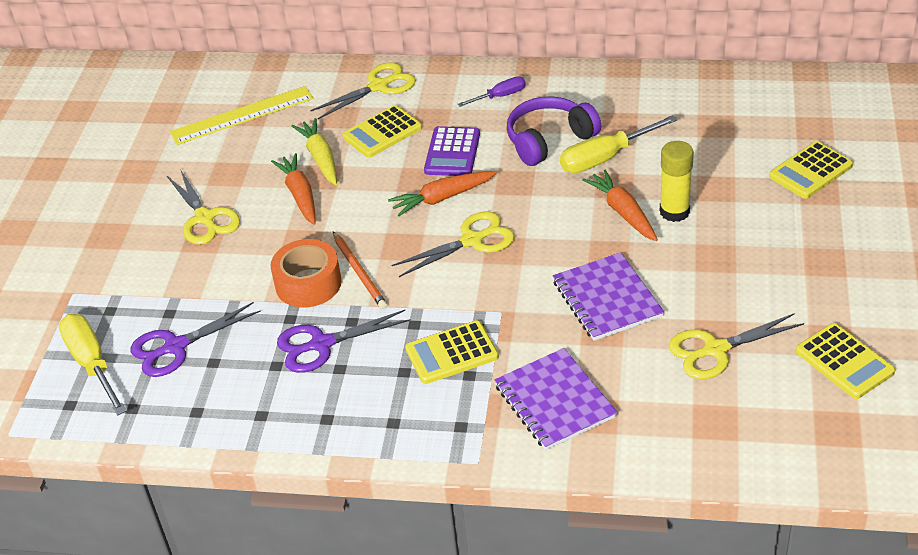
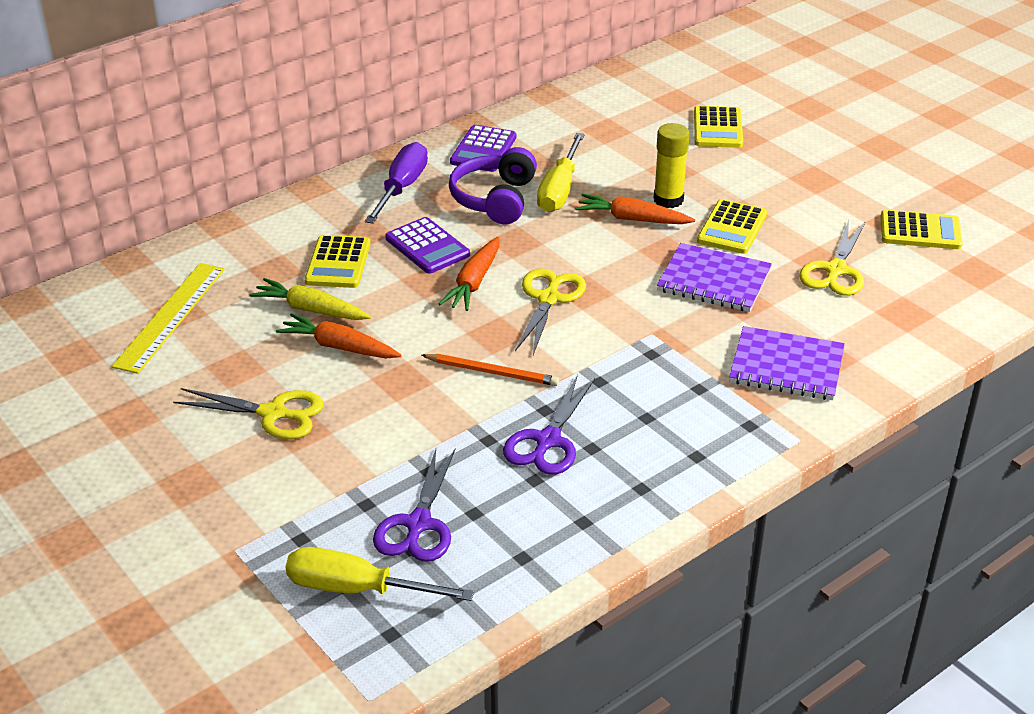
camera: 50 degrees left, 5 degrees down
(308, 283) = (461, 406): orange tape -> none
(379, 86) = (275, 231): yellow scissors -> none
(451, 353) = (661, 382): yellow calculator -> yellow calculator (732, 228)
(500, 96) = (401, 188): purple screwdriver -> purple screwdriver, size x1.71
(599, 94) = (483, 150): none -> purple calculator

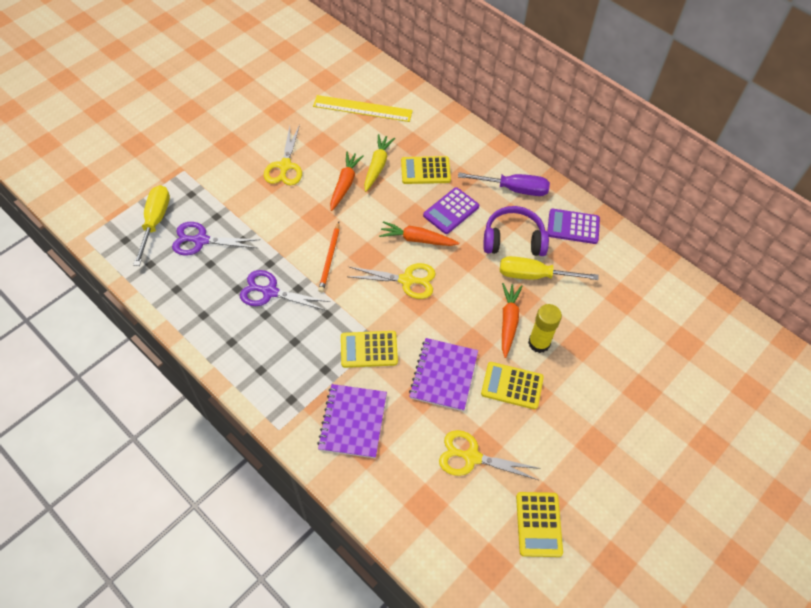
camera: 80 degrees right, 20 degrees up
(717, 128) = (651, 373): yellow calculator -> yellow calculator (369, 349)

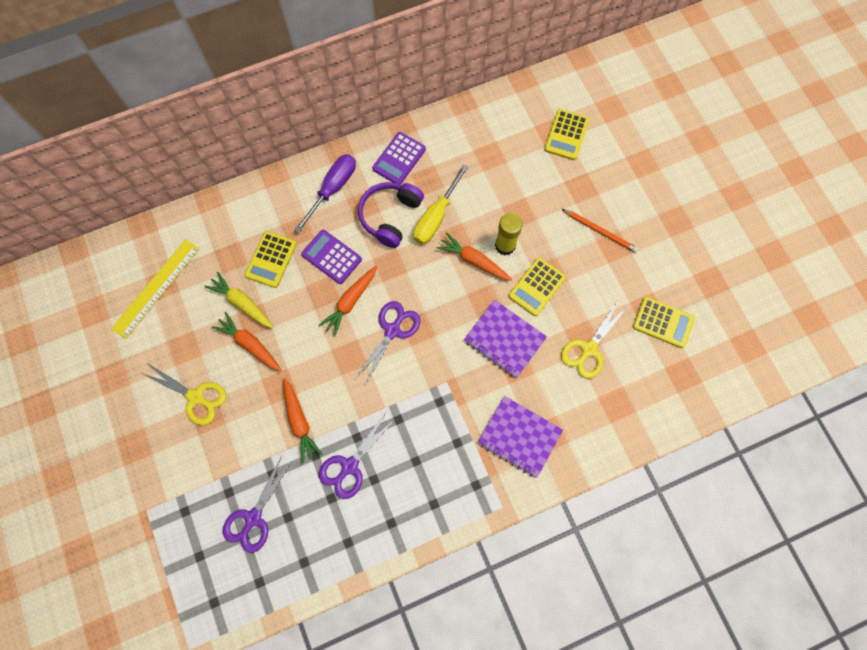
camera: 65 degrees left, 15 degrees up
(155, 222) = (204, 562): yellow screwdriver -> none
(294, 242) = (299, 421): none -> orange carrot
(330, 258) = (335, 393): orange pencil -> orange pencil (600, 231)
(369, 349) = (452, 395): yellow calculator -> yellow calculator (566, 135)
(407, 280) = (392, 330): yellow scissors -> purple scissors
(451, 211) = (331, 257): purple calculator -> purple calculator turned 150 degrees clockwise

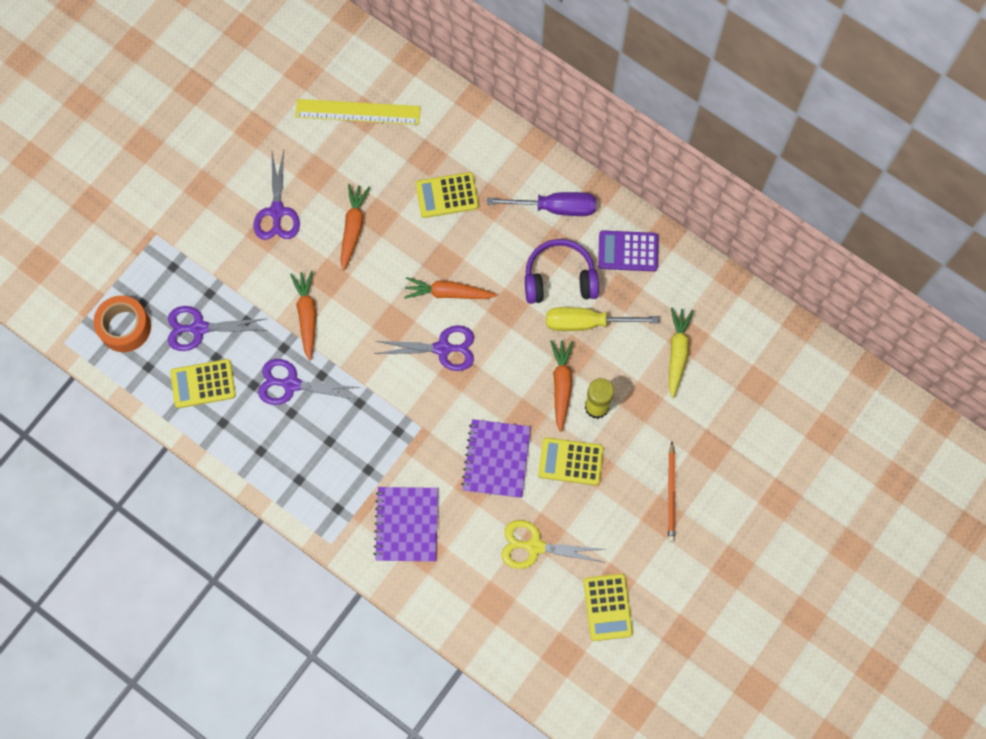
camera: 60 degrees right, 0 degrees up
(195, 397) = (277, 212): yellow scissors -> purple scissors
(211, 584) = (125, 327): none -> orange tape
(242, 303) = (388, 196): yellow carrot -> yellow carrot (677, 353)
(299, 421) = (307, 316): orange carrot -> orange carrot turned 135 degrees clockwise
(331, 257) = (483, 249): purple calculator -> none
(566, 135) = (763, 403): yellow calculator -> yellow calculator (203, 384)

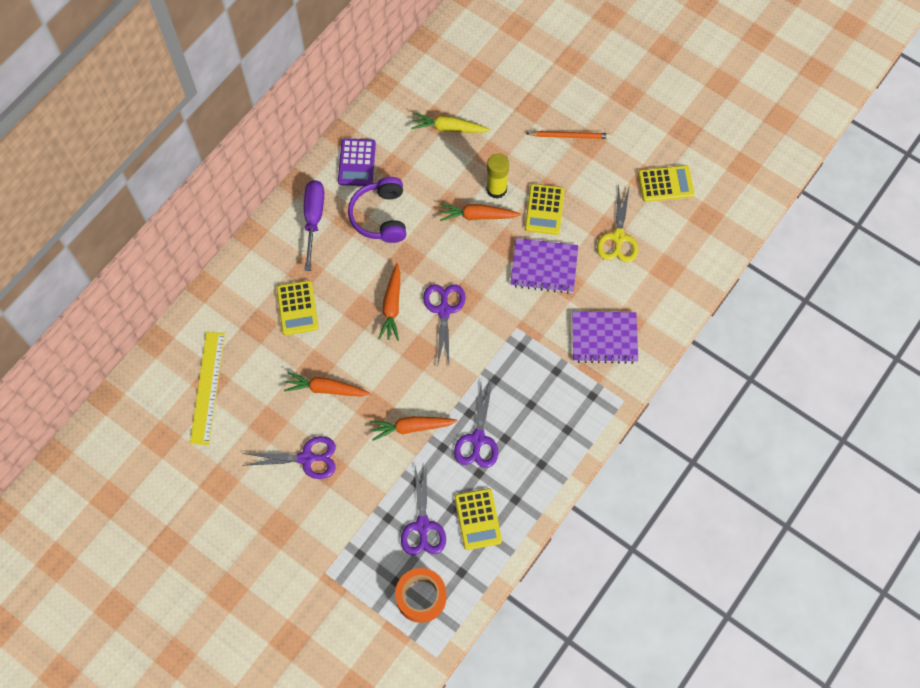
camera: 90 degrees left, 5 degrees down
(586, 323) = (421, 196): yellow screwdriver -> none

